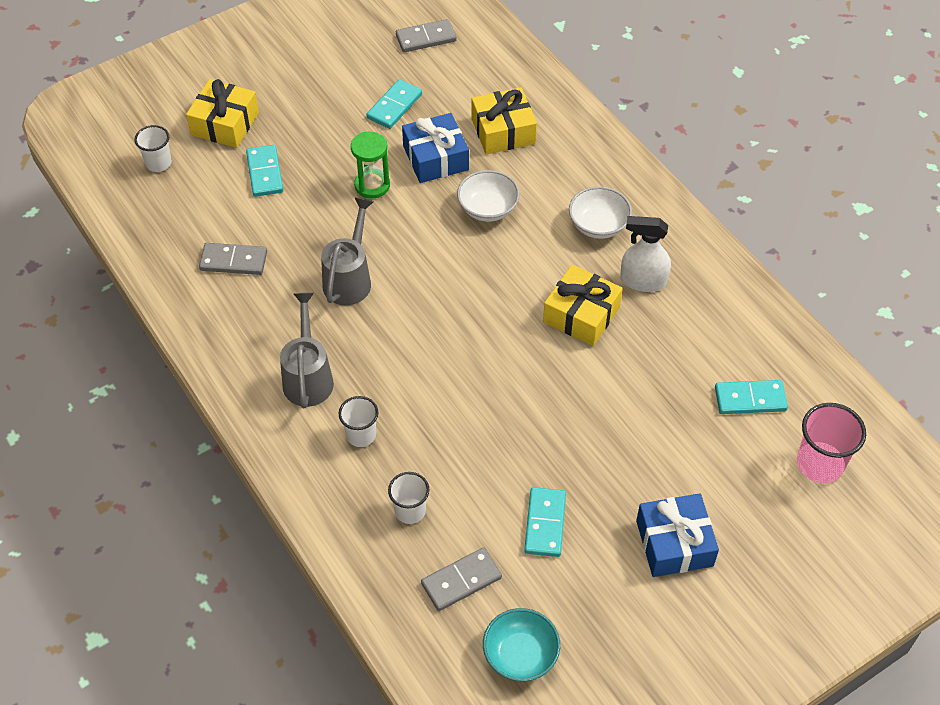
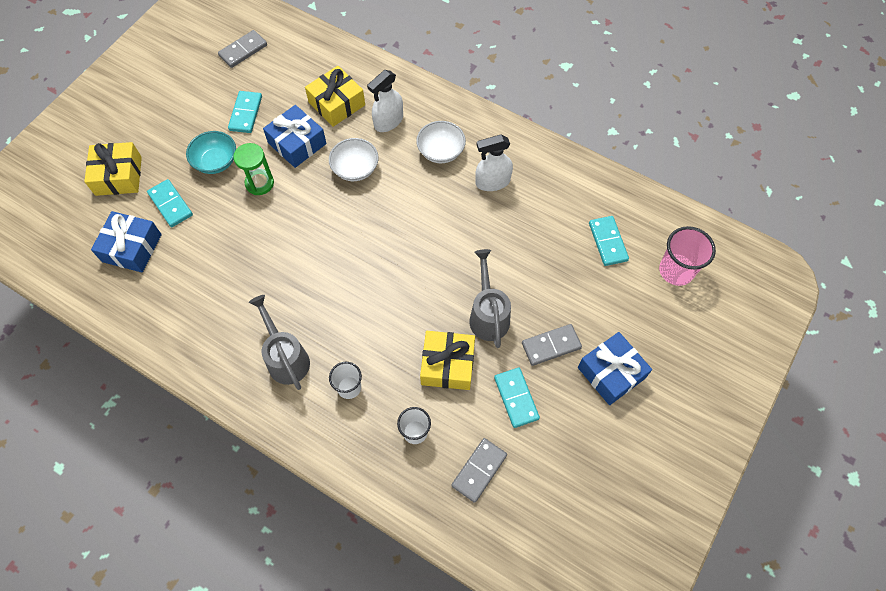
camera: 25 degrees left, 10 degrees up
(158, 163) = (79, 229): white cup -> none
(202, 202) = (132, 248): none -> blue gift
(233, 261) = (181, 286): grey domino -> grey domino (551, 345)
(349, 279) = (279, 265): grey watering can -> grey watering can (488, 315)
(520, 655) = (549, 509): turquoise bowl -> turquoise bowl (216, 161)
(553, 171) = (388, 121): none -> white spray bottle
(581, 314) = (462, 225): yellow gift -> yellow gift (447, 365)
(750, 399) = (608, 242): turquoise domino -> turquoise domino turned 75 degrees counterclockwise

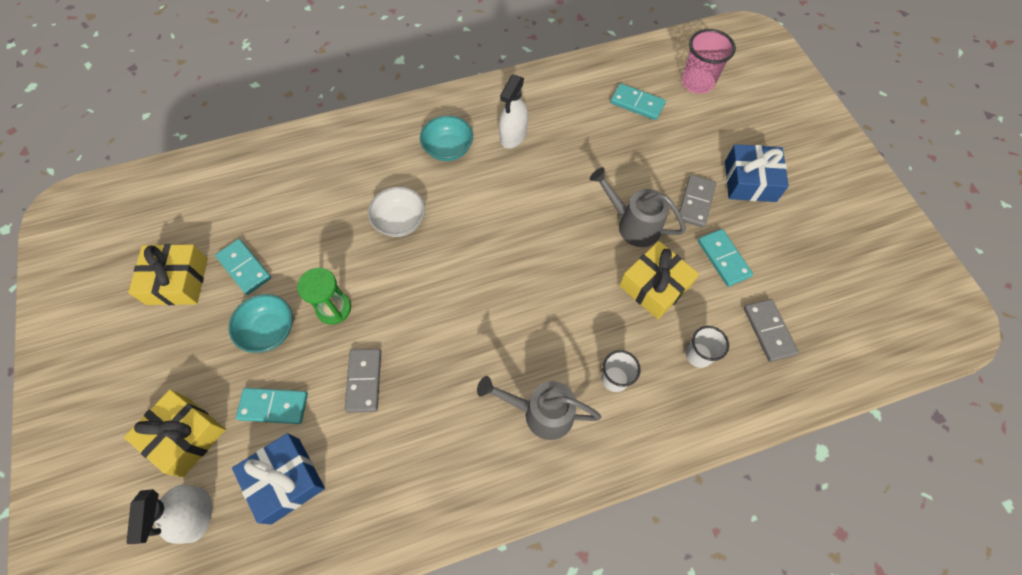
camera: 50 degrees left, 0 degrees up
(243, 50) = (172, 222): grey domino -> grey domino (364, 381)
(297, 143) = (324, 248): blue gift -> none
(337, 104) = (318, 189): yellow gift -> yellow gift (177, 281)
(388, 121) = (379, 164): white spray bottle -> white spray bottle (196, 515)
(441, 151) = (448, 149): white bowl -> turquoise bowl
(516, 398) = (723, 259): turquoise domino -> turquoise domino turned 45 degrees clockwise

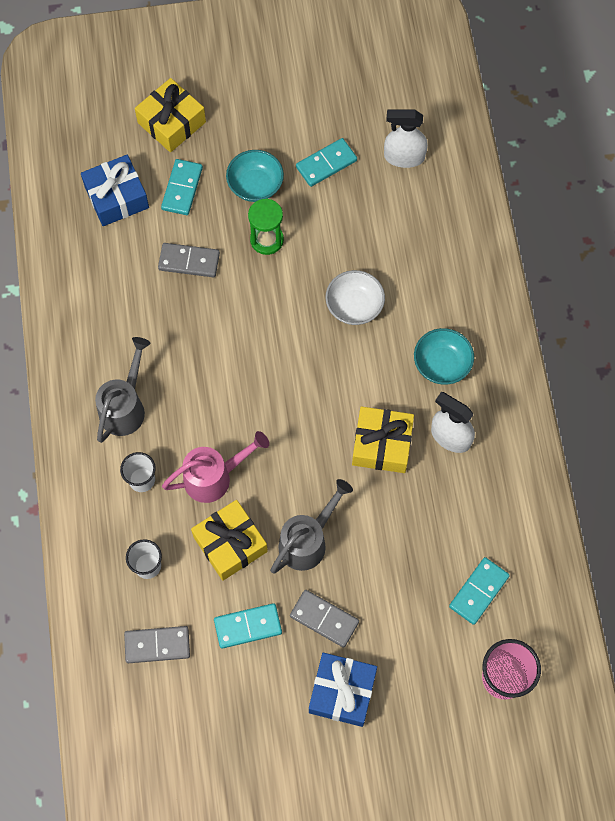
camera: 100 degrees right, 5 degrees up
(177, 281) = (322, 108): yellow gift -> yellow gift (382, 444)
(196, 515) = (105, 134): white spray bottle -> white spray bottle (404, 157)
(594, 311) = (214, 477): none -> pink watering can

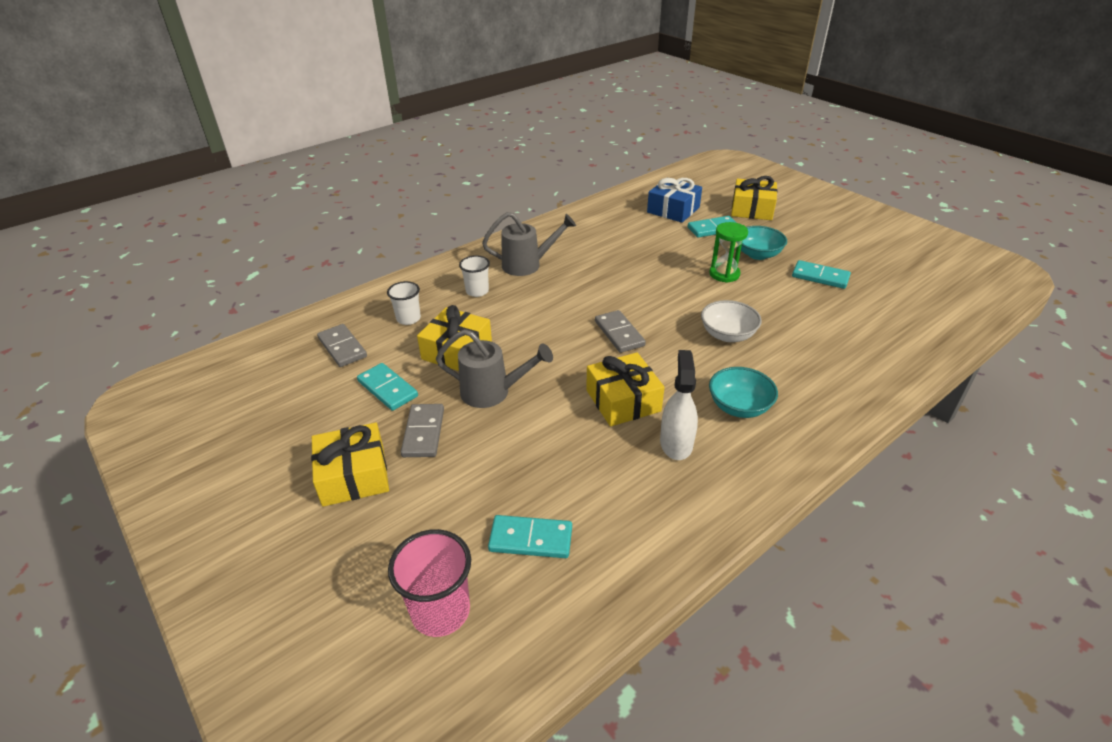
camera: 60 degrees right, 30 degrees down
(189, 261) = (665, 250): grey domino -> grey domino (619, 333)
(214, 477) = (508, 322): pink watering can -> none
(342, 692) = (354, 475): blue gift -> yellow gift
(404, 157) = (884, 310): white spray bottle -> none

